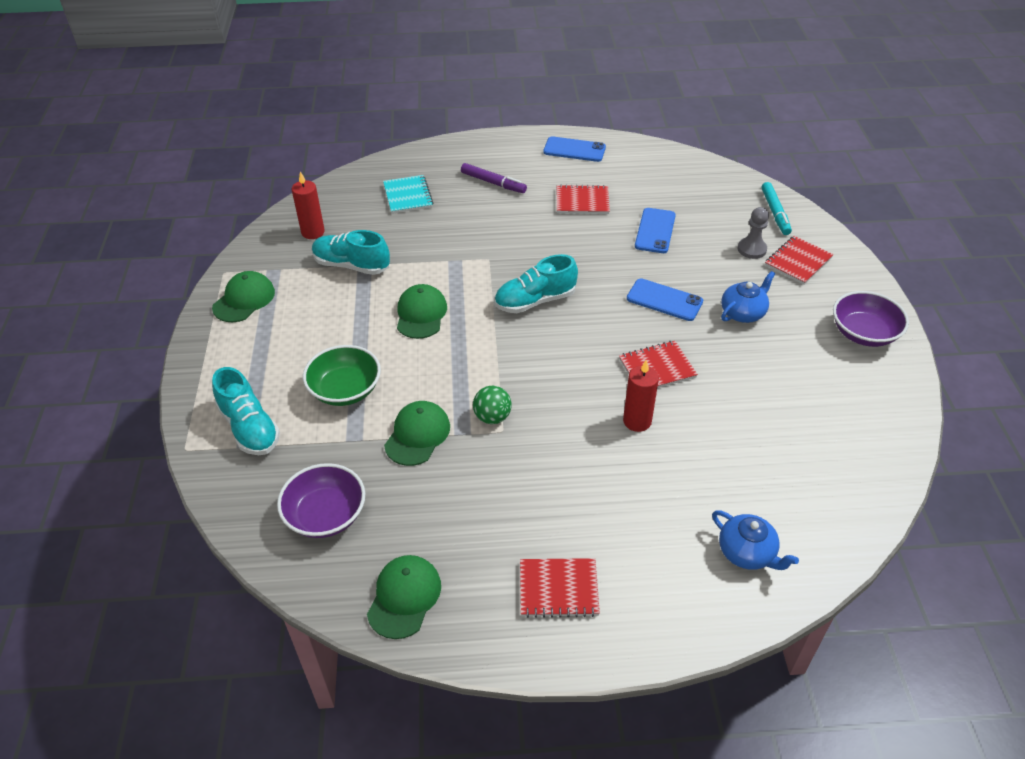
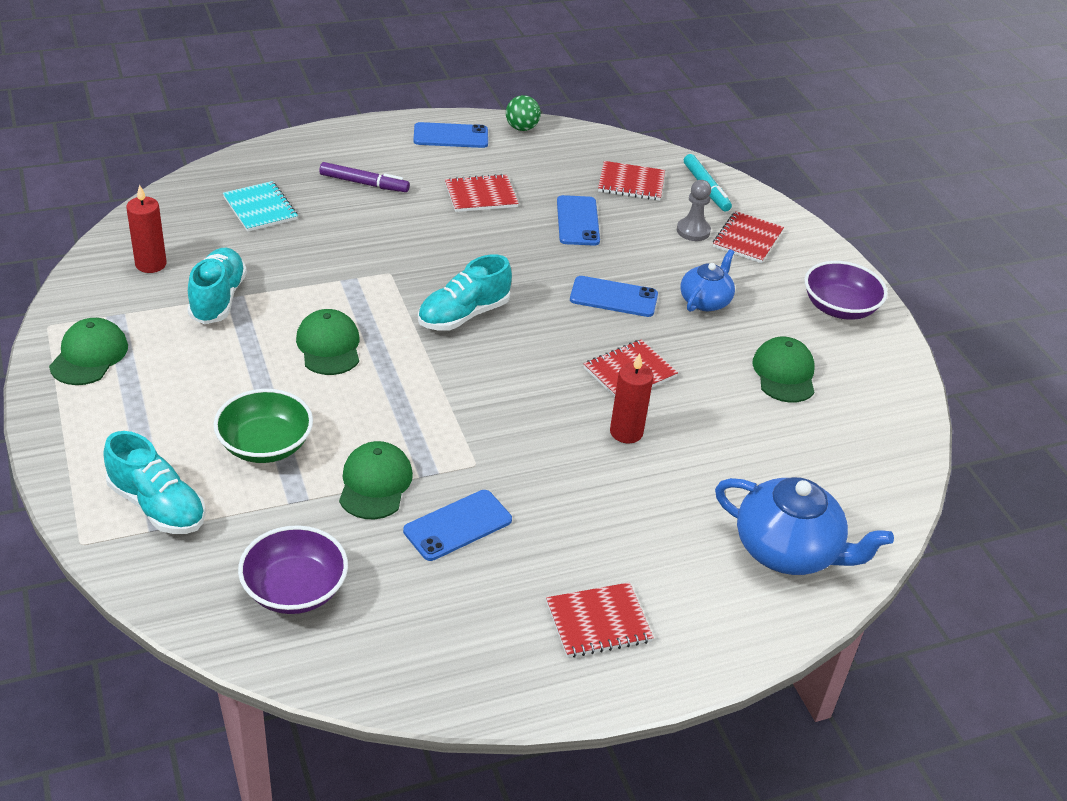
camera: 20 degrees left, 5 degrees down
(351, 265) = (218, 299): turquoise shoe -> turquoise shoe turned 90 degrees clockwise
(404, 597) = (424, 662): green cap -> green cap (784, 373)
(470, 481) = (457, 525): none -> blue phone
(492, 417) = (458, 451): green ball -> green ball (521, 128)
(711, 202) = (631, 183): none -> red notebook
(747, 552) = (788, 550): blue teapot -> blue teapot, size x1.65

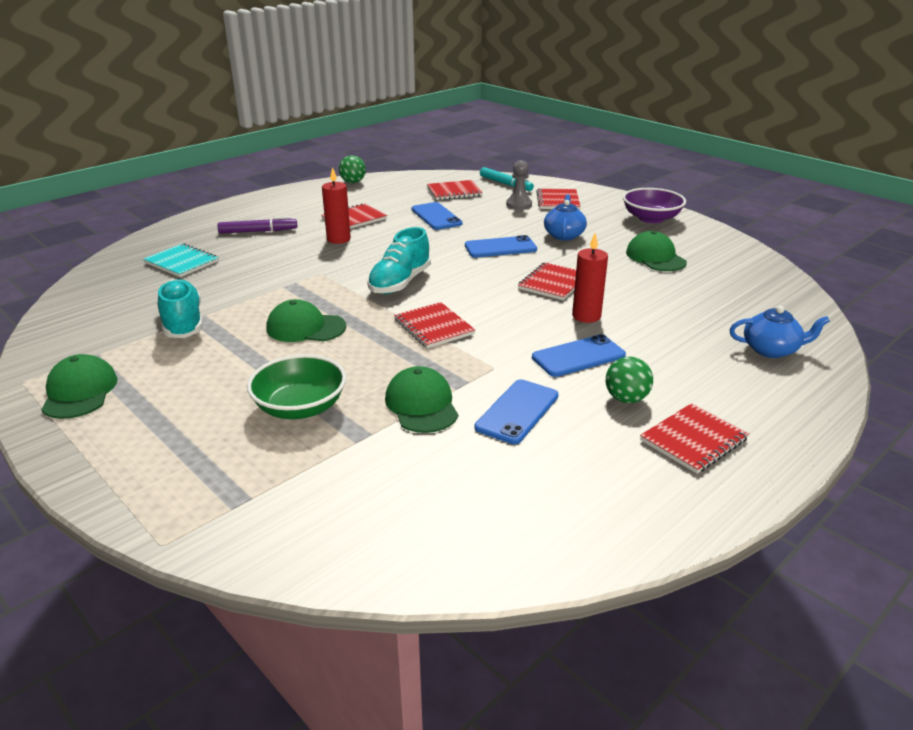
camera: 20 degrees left, 10 degrees down
(151, 264) = (104, 316): red candle -> red candle (338, 239)
(157, 506) = (226, 485): turquoise shoe -> none
(295, 589) = (415, 507): purple bowl -> none
(329, 346) = (305, 328): green cap -> green cap turned 45 degrees counterclockwise
(451, 136) = (305, 195): blue phone -> blue phone (578, 356)
(455, 390) = (434, 327): none -> red notebook
(575, 551) = (626, 399): none -> green ball
(788, 550) = (771, 350): blue teapot -> blue teapot, size x0.61

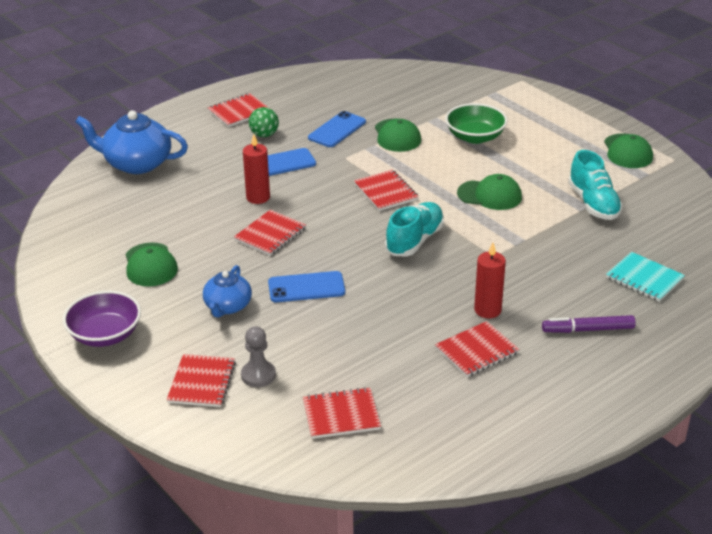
camera: 175 degrees left, 5 degrees up
(353, 182) = (496, 454): green ball -> none
(436, 216) = (372, 351): blue phone -> none
(505, 184) = (260, 435): turquoise marker -> none
(771, 350) = (137, 163): blue teapot -> blue teapot, size x1.65

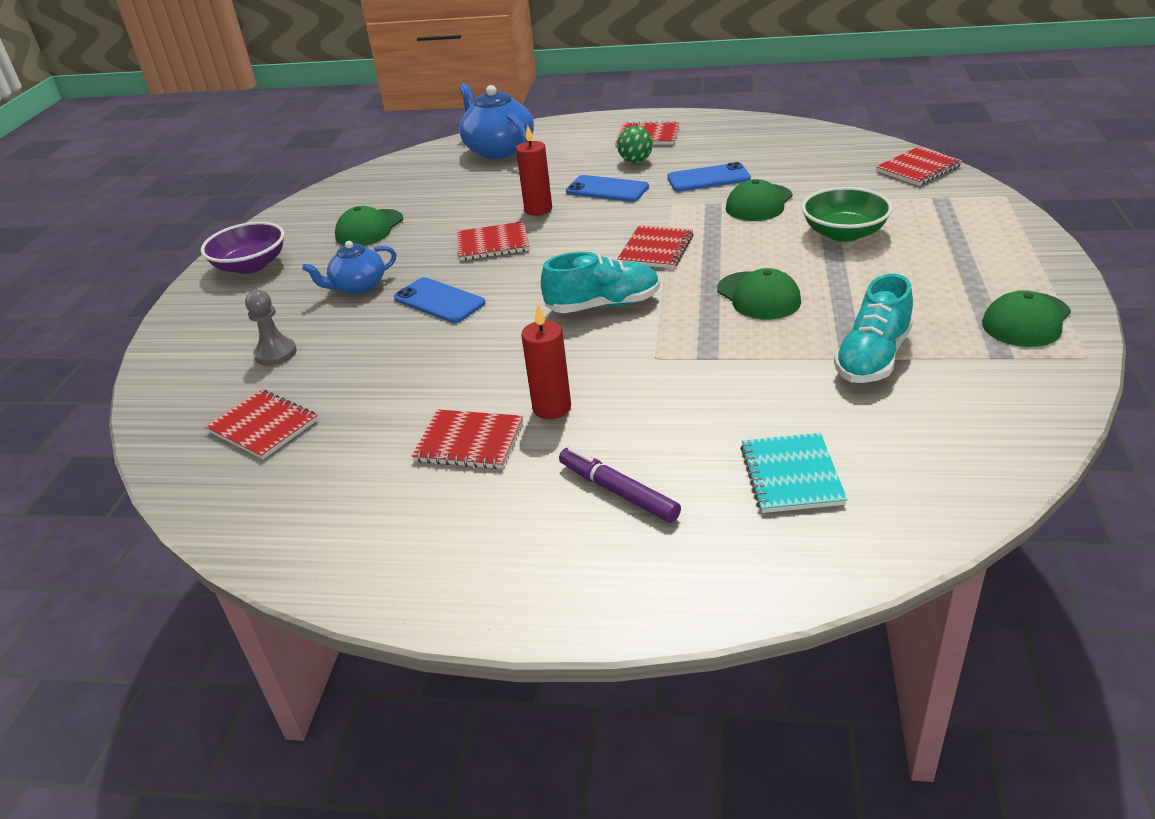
camera: 50 degrees right, 0 degrees up
(202, 382) = (234, 336): red notebook -> red notebook (918, 169)

